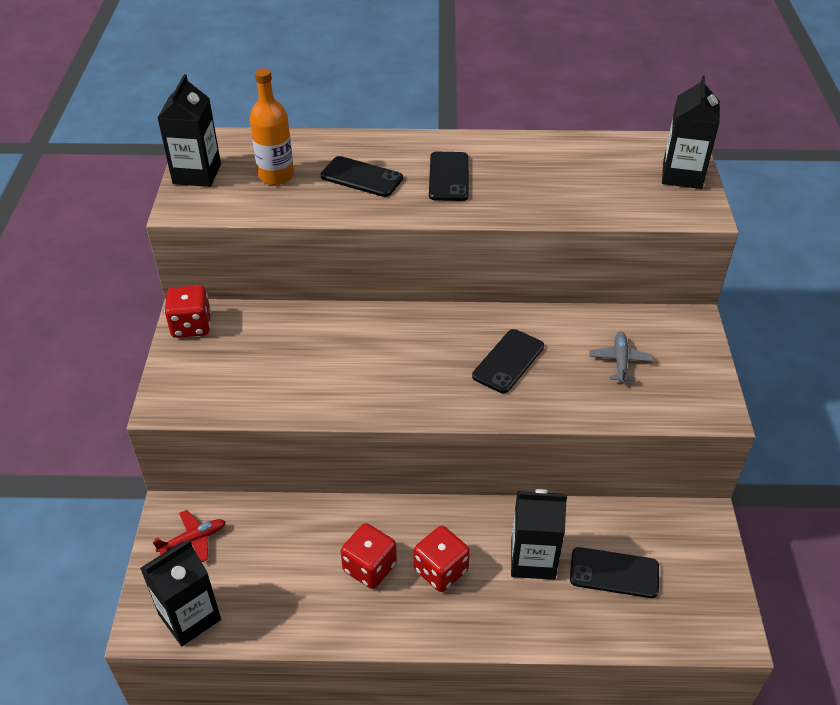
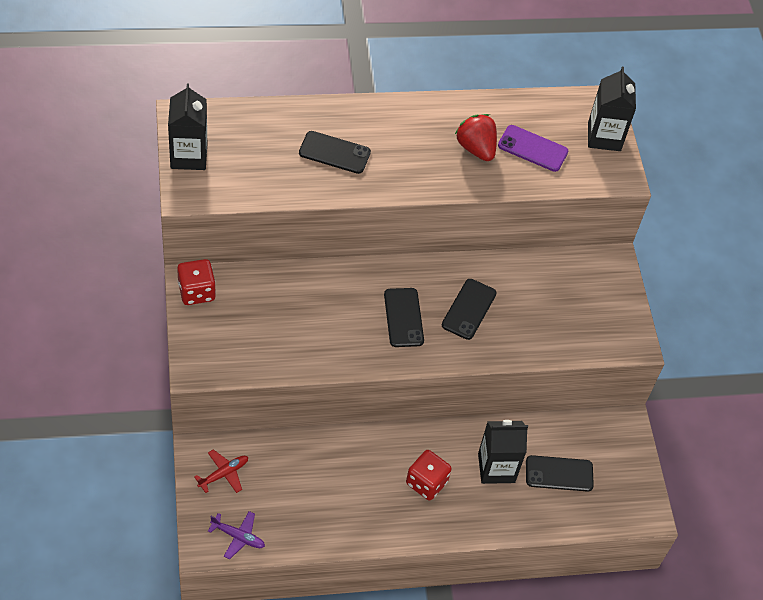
camera: 15 degrees left, 10 degrees up
(190, 617) = (238, 536): black carton -> purple plane
(276, 176) = (259, 154): orange bottle -> none
(369, 567) = (370, 485): red dice -> none
(448, 177) = (409, 148): black phone -> black phone (403, 317)
(527, 180) = (476, 148): none -> red strawberry
(595, 182) = (532, 148): none -> purple phone
(620, 361) = (558, 303): grey plane -> none

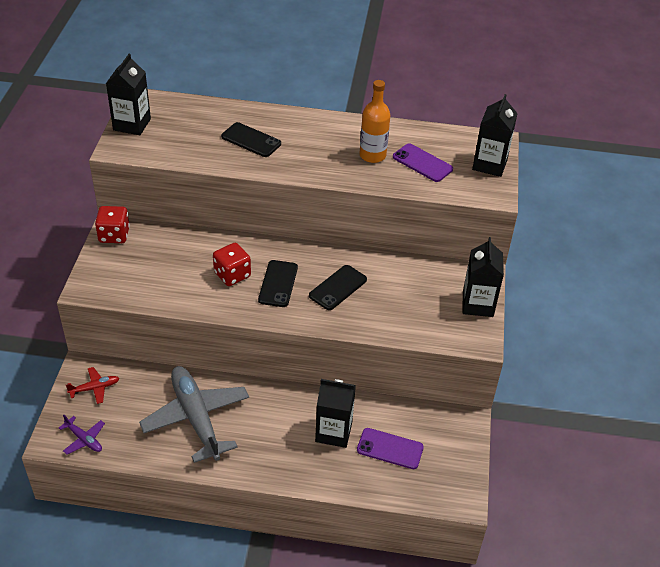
camera: 20 degrees right, 10 degrees down
(348, 484) = (196, 418): none -> grey plane
(426, 483) = (266, 431): red dice -> red dice (232, 275)
(476, 148) = (372, 155): red strawberry -> orange bottle
(559, 473) = (390, 448): black phone -> purple phone
(619, 299) = (477, 304): none -> black carton

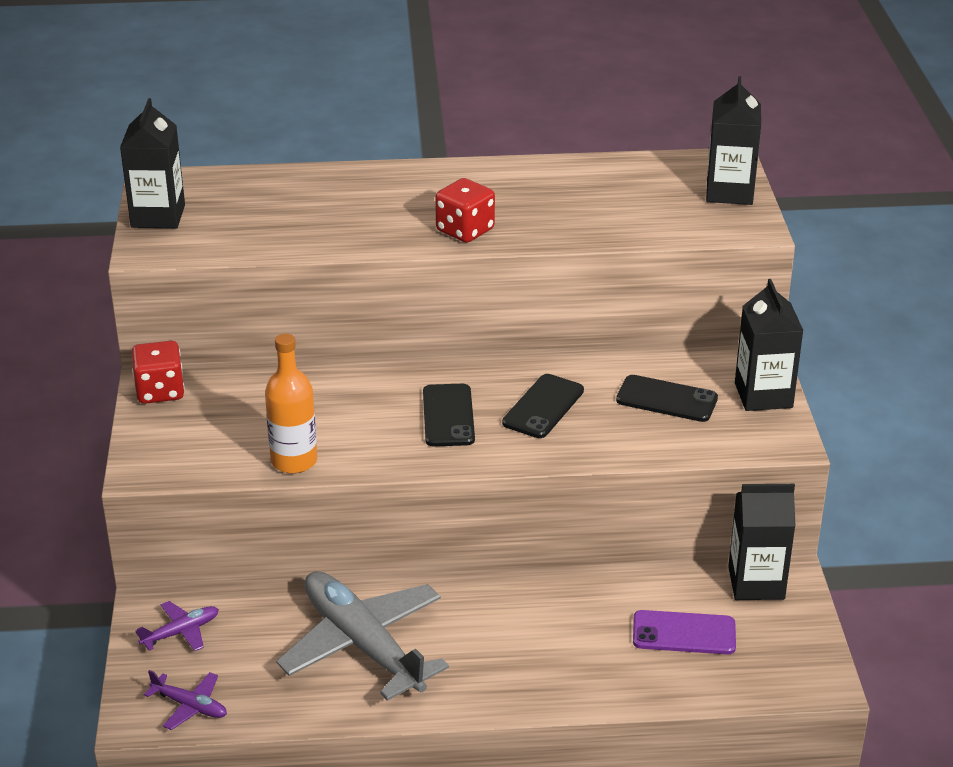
camera: 10 degrees left, 10 degrees down
(94, 388) = (181, 632): red plane -> purple plane
(232, 275) = (371, 415): red dice -> red dice (465, 230)
(251, 140) = (355, 211): black phone -> black phone (666, 399)
(333, 432) = (588, 626): black carton -> black carton (756, 583)
(372, 155) = (550, 205): orange bottle -> orange bottle (294, 461)
(422, 163) = (629, 204): purple phone -> none

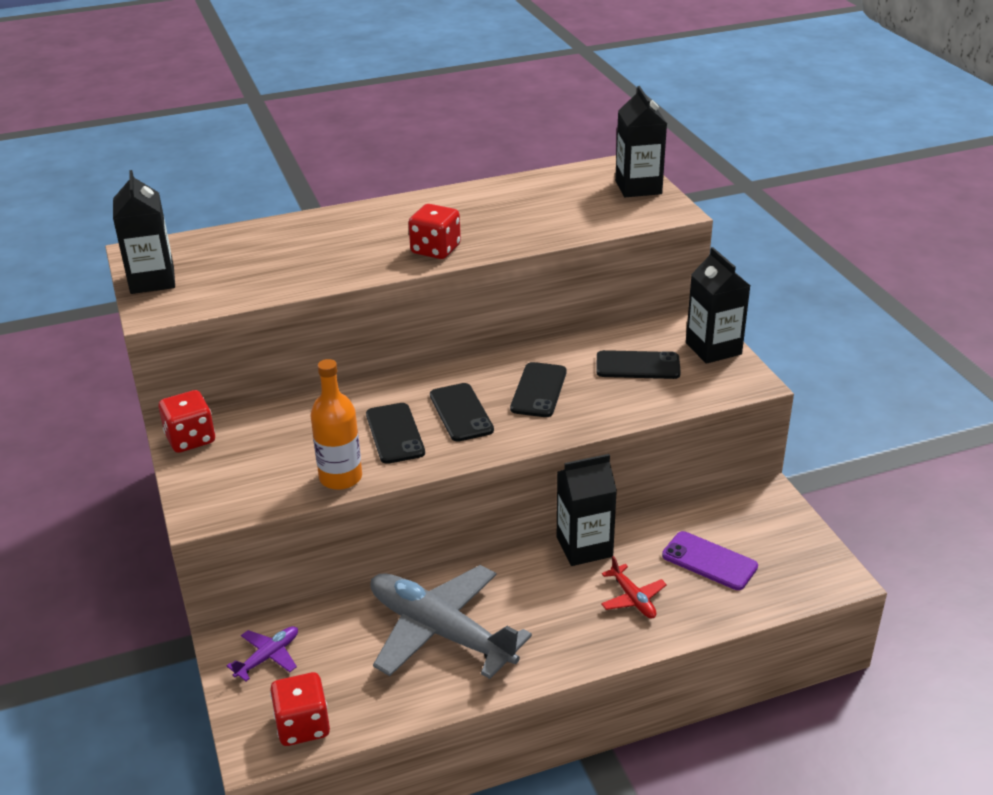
camera: 15 degrees left, 0 degrees up
(190, 706) = (303, 726): purple plane -> red dice
(369, 425) = (395, 433): none -> black phone
(580, 654) = (633, 598): none -> red plane
(684, 633) = (709, 561): purple phone -> purple phone turned 45 degrees clockwise
(756, 583) = (747, 506): black carton -> black carton (584, 547)

